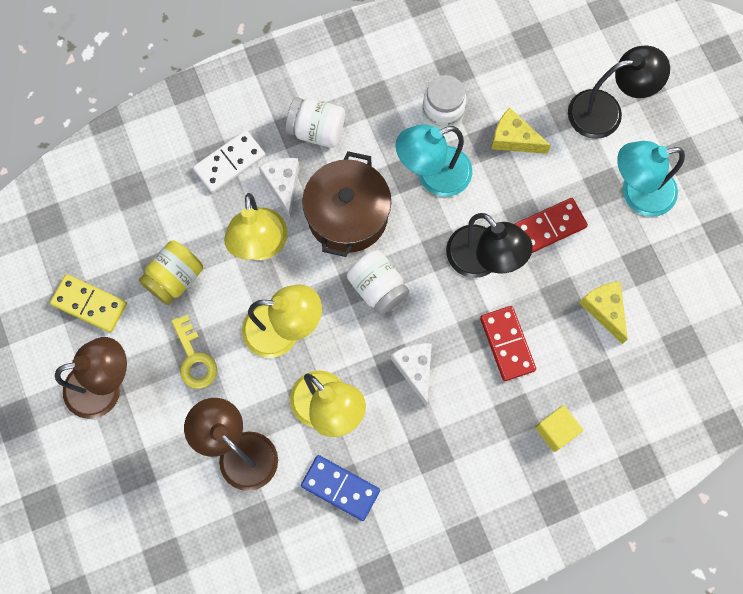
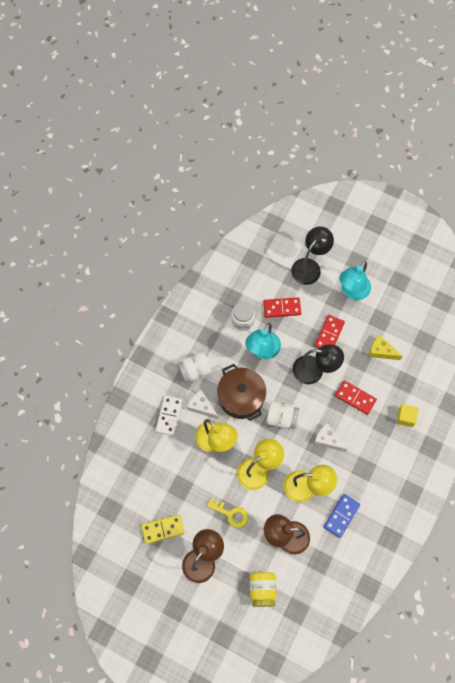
camera: 40 degrees left, 5 degrees down
(175, 278) = (191, 486): yellow jar -> yellow jar (262, 590)
(340, 488) = (341, 516): blue domino -> blue domino turned 45 degrees counterclockwise
(513, 139) = (282, 308): yellow cheese -> red domino

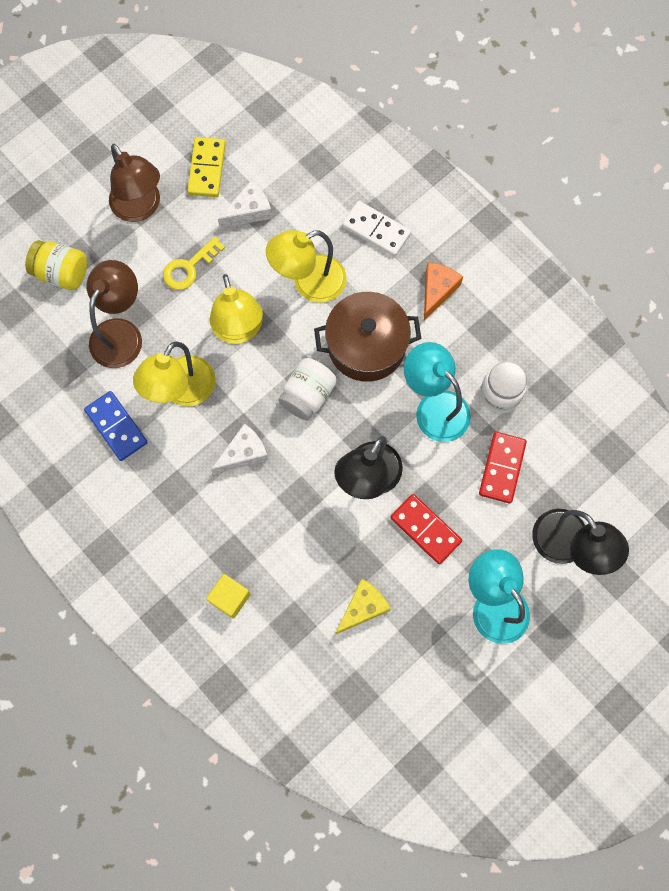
camera: 110 degrees right, 5 degrees up
(195, 371) = (437, 291): white jar -> orange cheese
(201, 406) = (373, 281): white cheese -> white cheese (249, 211)
(355, 398) = (296, 527): red domino -> none

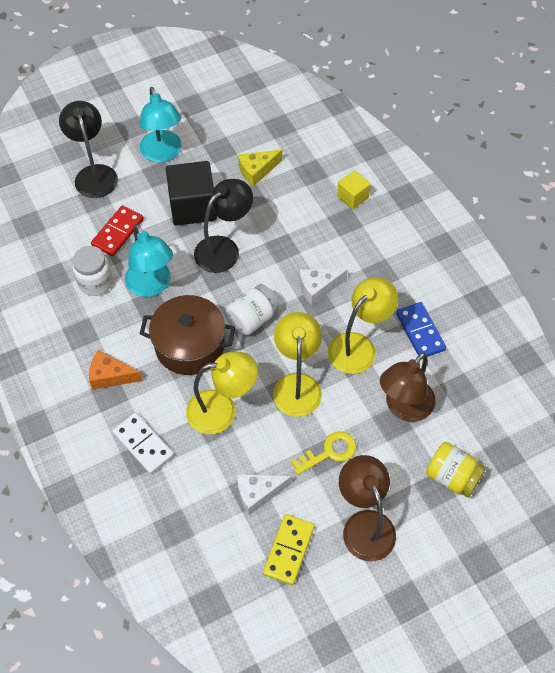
camera: 165 degrees left, 15 degrees down
(425, 529) = (193, 207): red domino -> black cube
(437, 291) = (110, 376): orange cheese -> orange cheese turned 60 degrees clockwise

